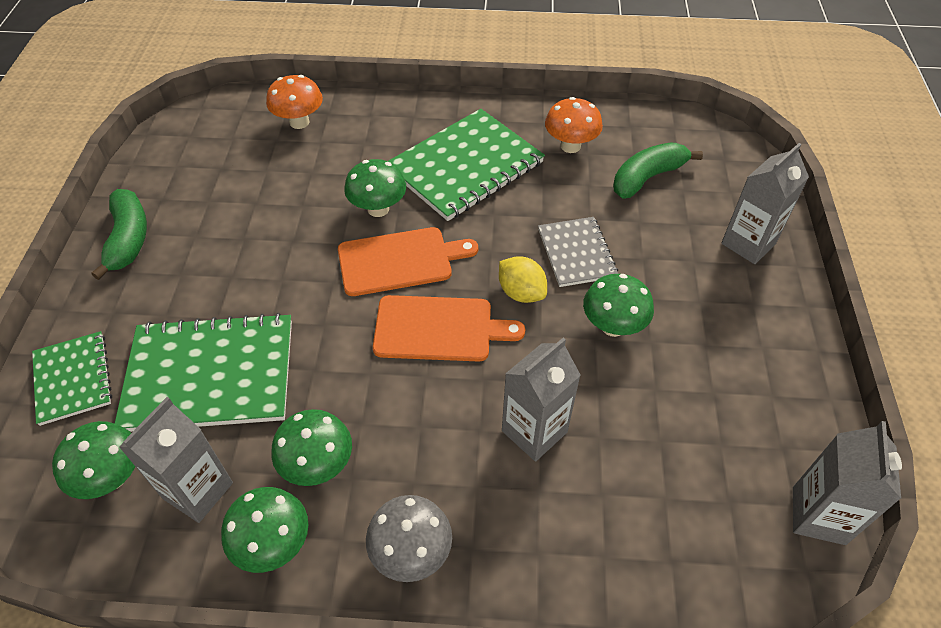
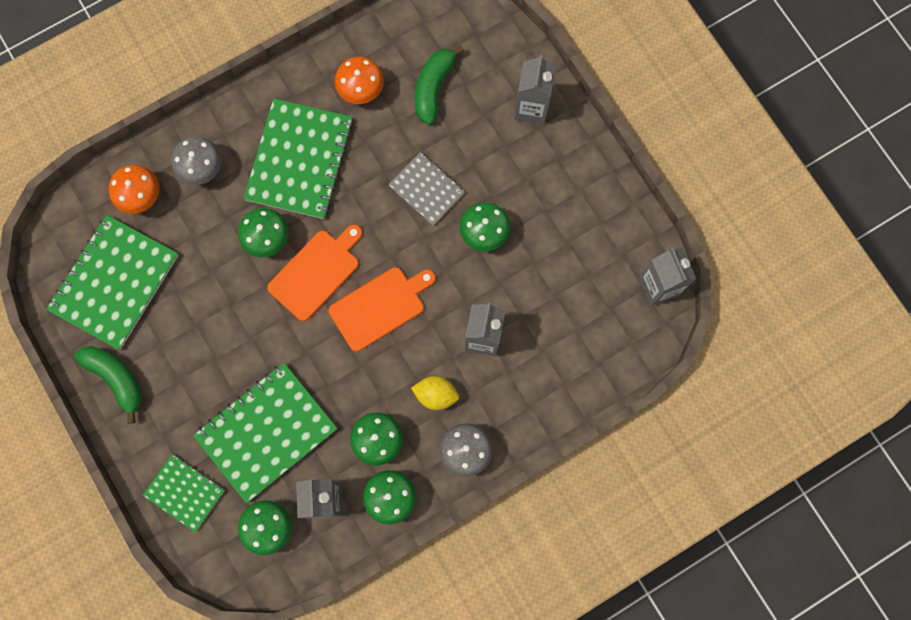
camera: 35 degrees left, 25 degrees up
(211, 168) = (114, 283): none -> green notebook
(370, 129) = (202, 169): none -> grey mushroom
(521, 292) = (412, 245): yellow lemon -> yellow lemon (436, 395)

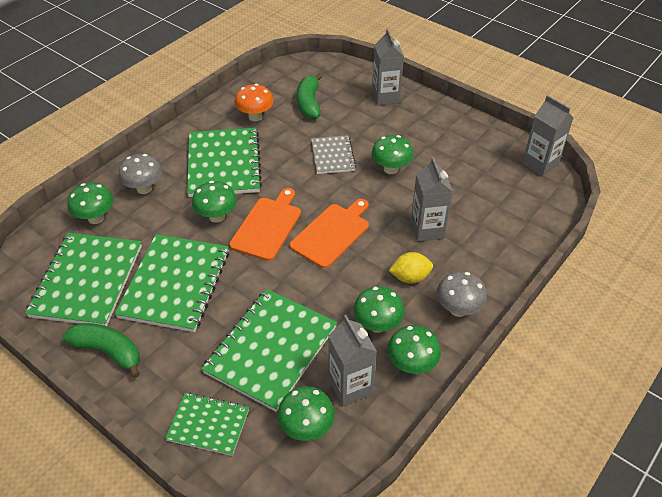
camera: 20 degrees left, 30 degrees down
(141, 197) = (96, 218): orange mushroom -> green mushroom
(199, 318) = (175, 284): none -> green notebook
(426, 189) = (333, 156): grey notebook -> grey notebook turned 60 degrees clockwise

